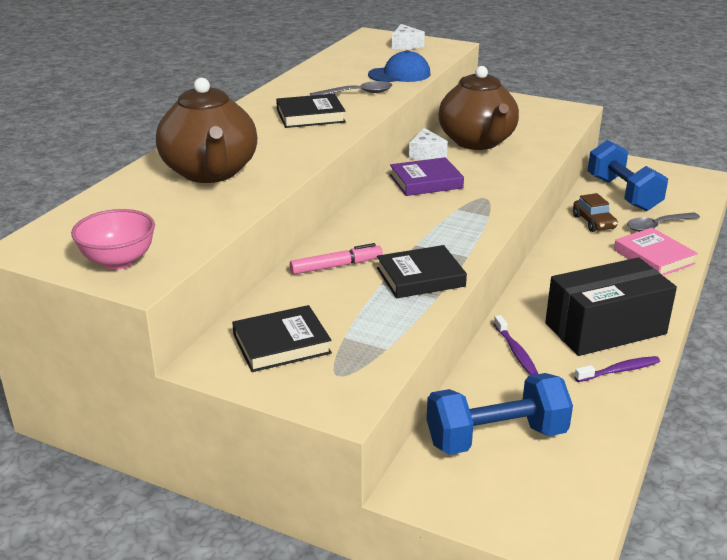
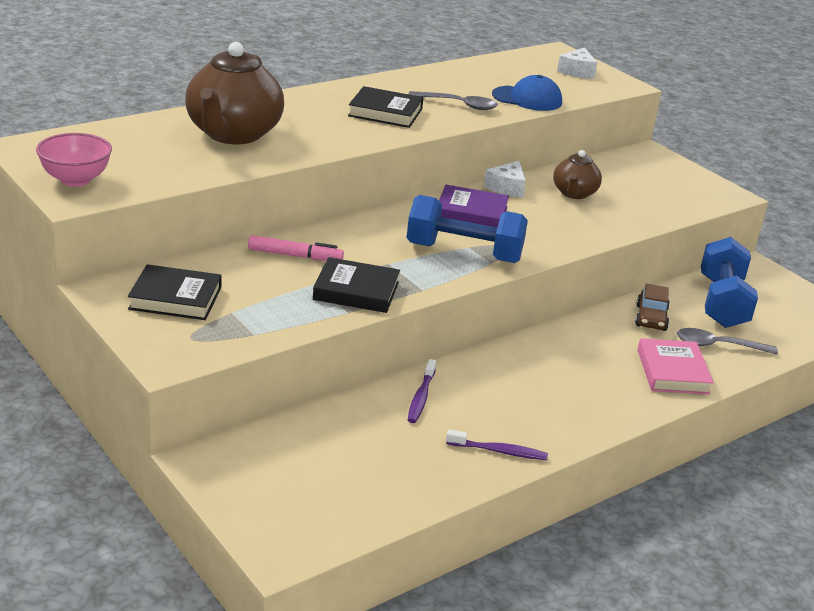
camera: 25 degrees right, 0 degrees up
(477, 142) = (574, 193): brown teapot -> brown teapot, size x0.54
(496, 437) = (317, 454): blue dumbbell -> blue dumbbell (464, 253)
(605, 329) = (533, 413): black box -> none

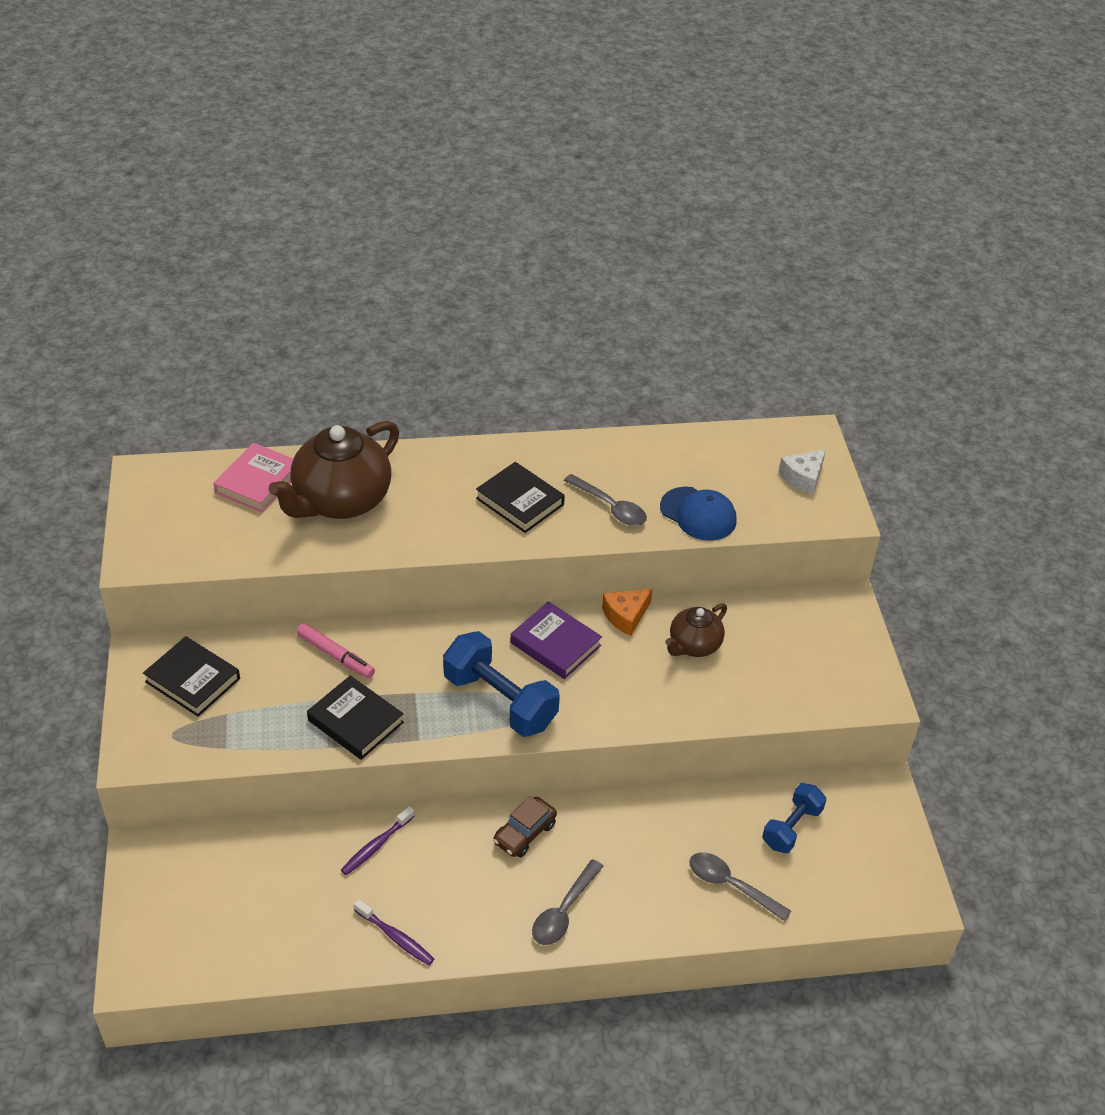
camera: 30 degrees right, 15 degrees up
(76, 180) = (154, 534): pink bowl -> none
(507, 188) = (626, 616): white cheese -> orange cheese
(615, 395) = (564, 911): none -> grey spoon
(651, 318) = (691, 822): brown car -> brown car (524, 833)
(672, 372) = (650, 902): pink book -> pink book (258, 482)
(722, 303) = (791, 827): blue dumbbell -> blue dumbbell, size x0.61

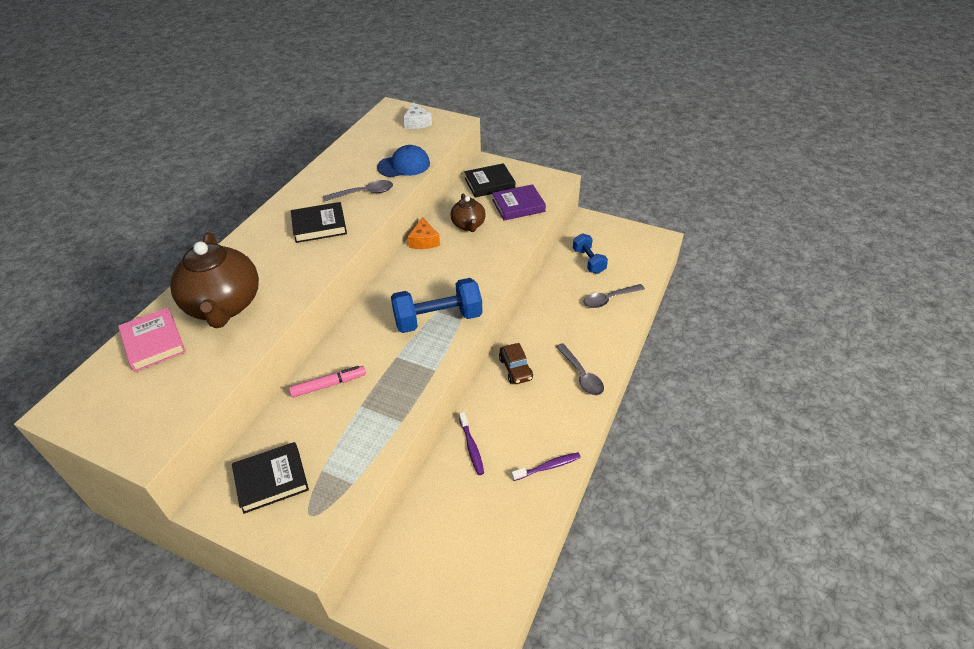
camera: 55 degrees left, 0 degrees up
(356, 721) = (393, 397): black book -> black book (489, 183)
(555, 644) = (417, 277): purple book -> purple book (518, 205)

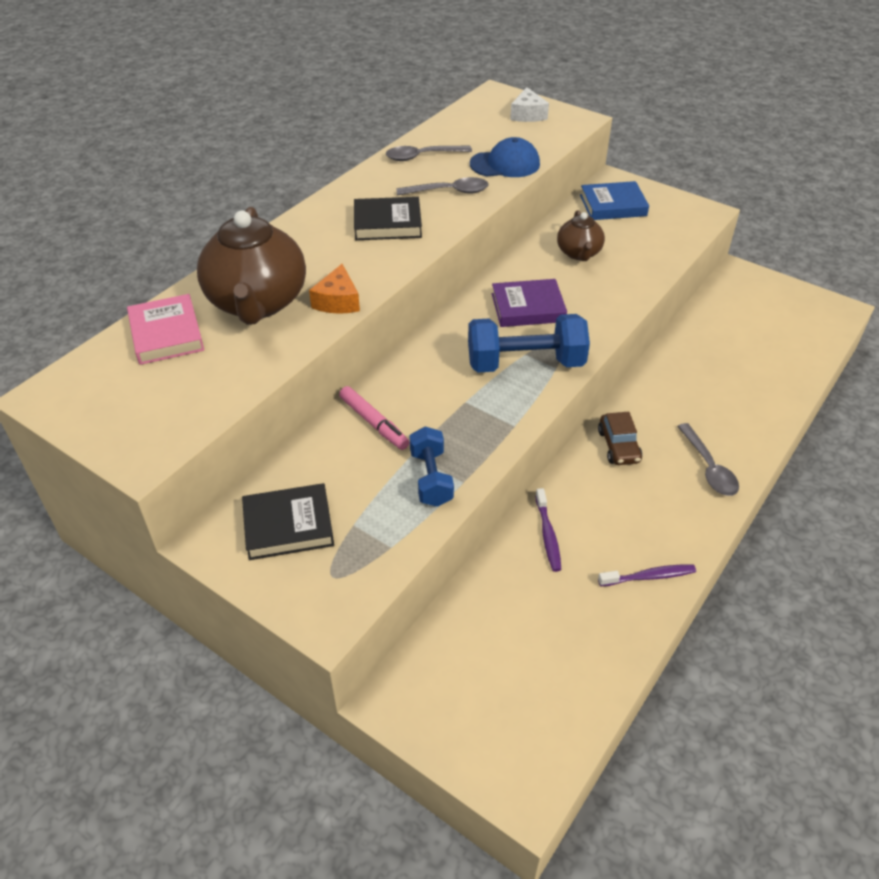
camera: 10 degrees right, 0 degrees up
(328, 385) = (374, 423): pink marker -> pink marker turned 60 degrees clockwise
(424, 241) = (517, 265): orange cheese -> orange cheese (338, 301)
(489, 183) = (613, 205): black book -> blue book
(518, 205) = (649, 237): purple book -> purple book (528, 308)
(588, 261) = (735, 324): blue dumbbell -> blue dumbbell (431, 478)
(609, 299) = (758, 377): grey spoon -> grey spoon (422, 156)

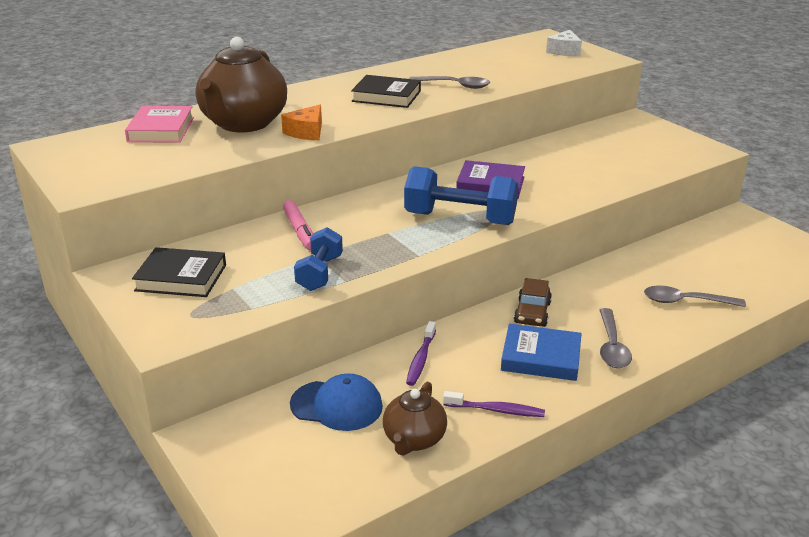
camera: 20 degrees right, 15 degrees down
(422, 156) = (450, 63): grey spoon -> grey spoon (685, 301)
(505, 164) = (518, 76): blue cap -> blue cap (337, 405)
(579, 253) = (565, 159): brown teapot -> brown teapot (414, 440)
(613, 205) = (622, 134): blue book -> blue book (541, 357)

